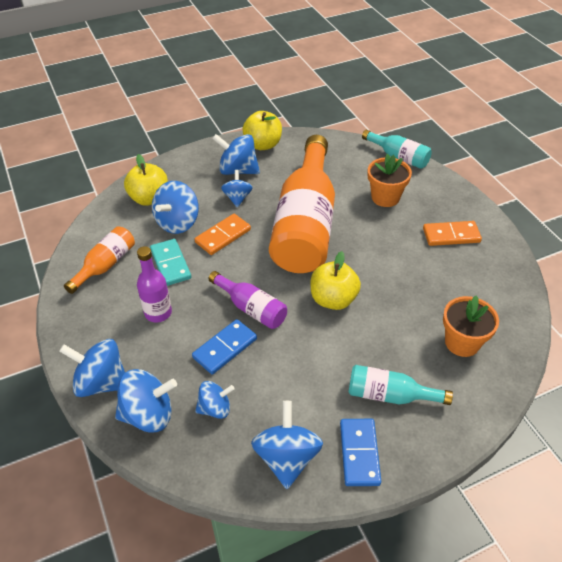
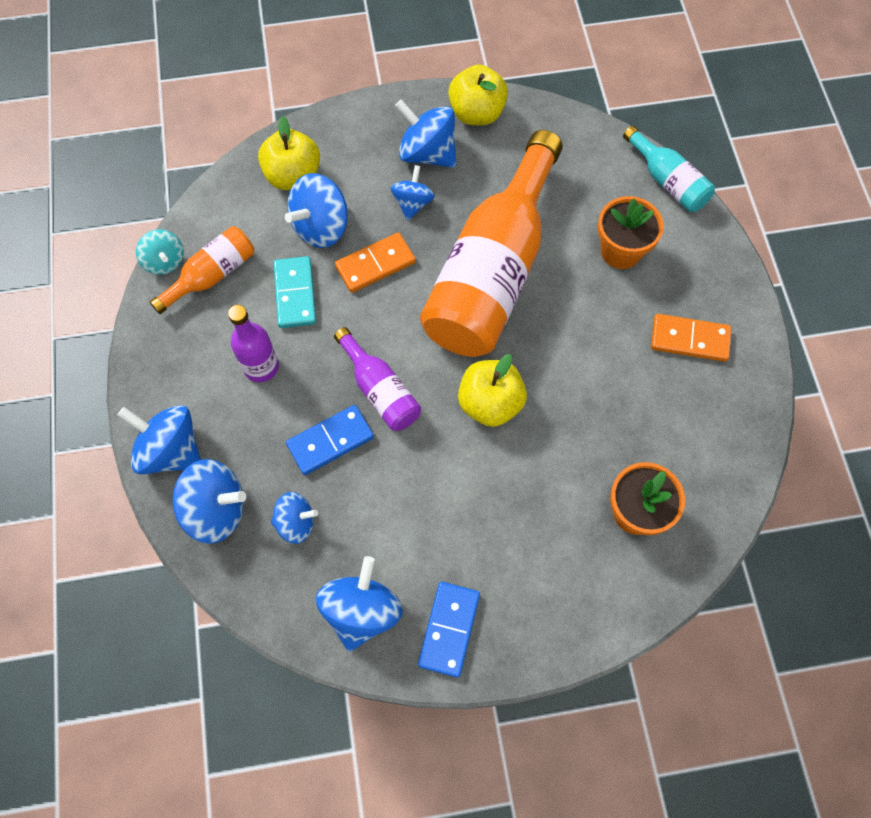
camera: 15 degrees right, 20 degrees up
(68, 264) = (165, 261): none -> turquoise spinning top
(390, 395) = (514, 562): turquoise bottle -> none

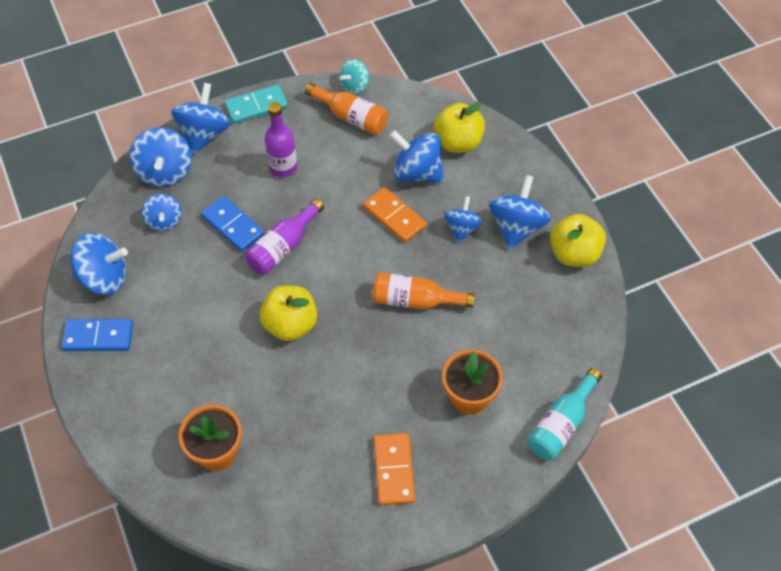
camera: 75 degrees right, 10 degrees down
(295, 294) = (351, 171): turquoise domino -> turquoise domino (256, 106)
(413, 203) = (462, 228): blue spinning top -> blue spinning top turned 75 degrees counterclockwise
(493, 271) = (415, 300): orange bottle -> orange bottle, size x0.46

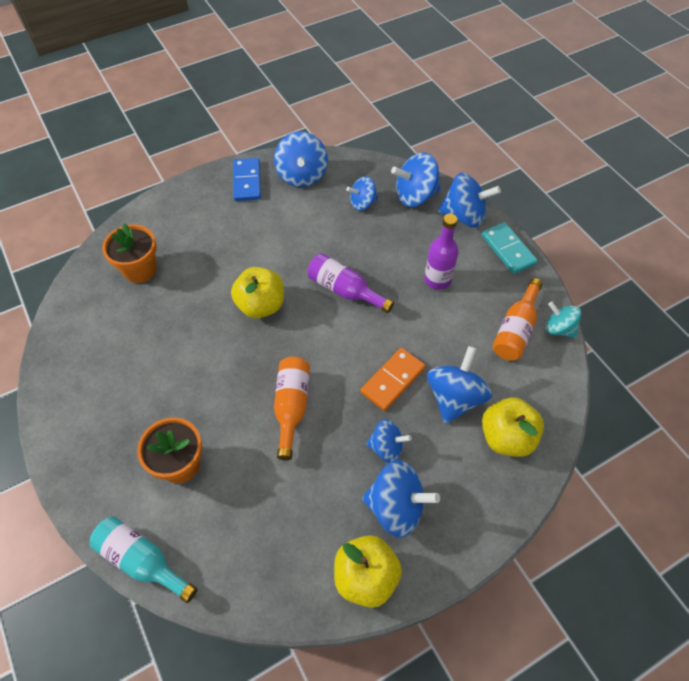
camera: 85 degrees right, 0 degrees up
(233, 226) = (364, 250): blue domino -> none
(394, 470) = (108, 401): orange domino -> none

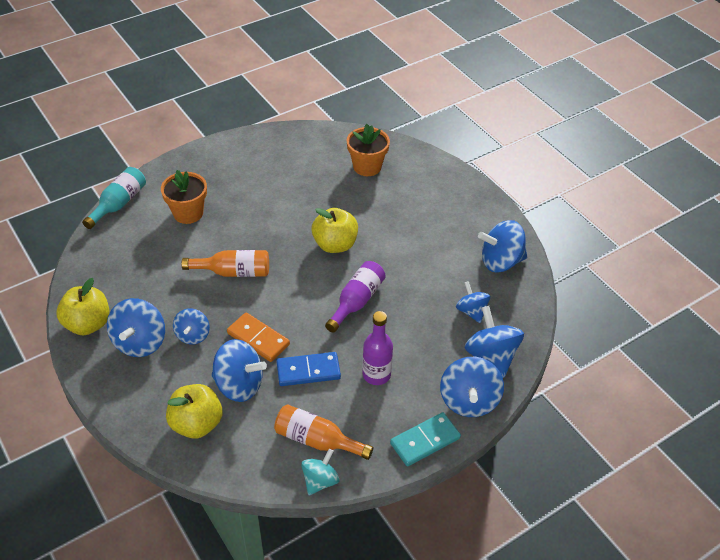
camera: 85 degrees right, 10 degrees down
(247, 181) = (483, 222): blue domino -> blue domino (308, 371)

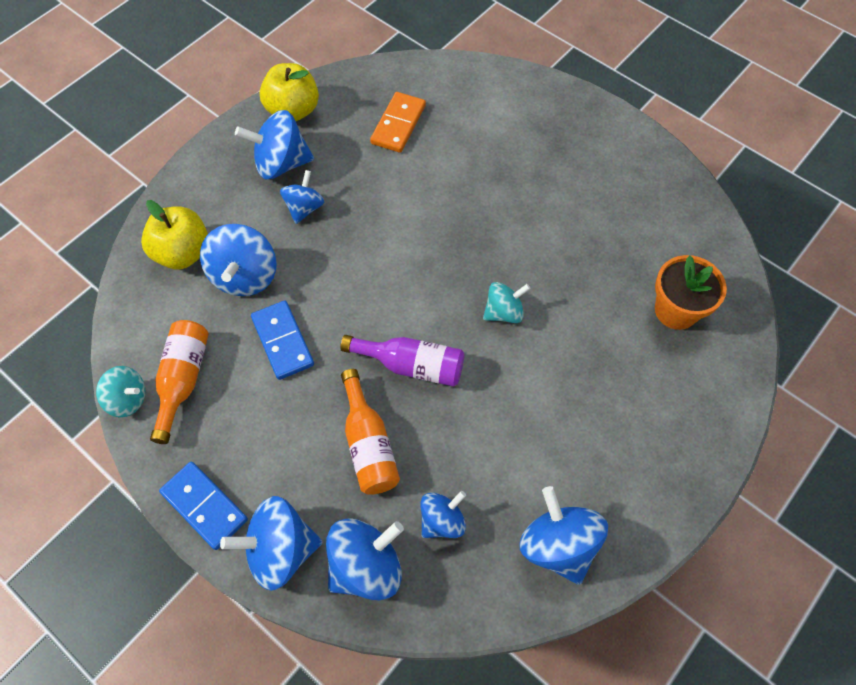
camera: 75 degrees right, 15 degrees up
(119, 204) = (479, 70): turquoise bottle -> none
(188, 213) = (493, 139): orange flower pot -> none
(193, 335) = (304, 208): blue spinning top -> blue spinning top turned 120 degrees clockwise
(233, 272) = (414, 215): orange bottle -> orange bottle (368, 444)
(258, 339) = (317, 274): orange domino -> orange domino (398, 124)
(335, 245) = (504, 312): yellow apple -> turquoise spinning top
(376, 374) = (296, 421): purple bottle -> none
(425, 441) = (204, 506): turquoise domino -> blue domino

